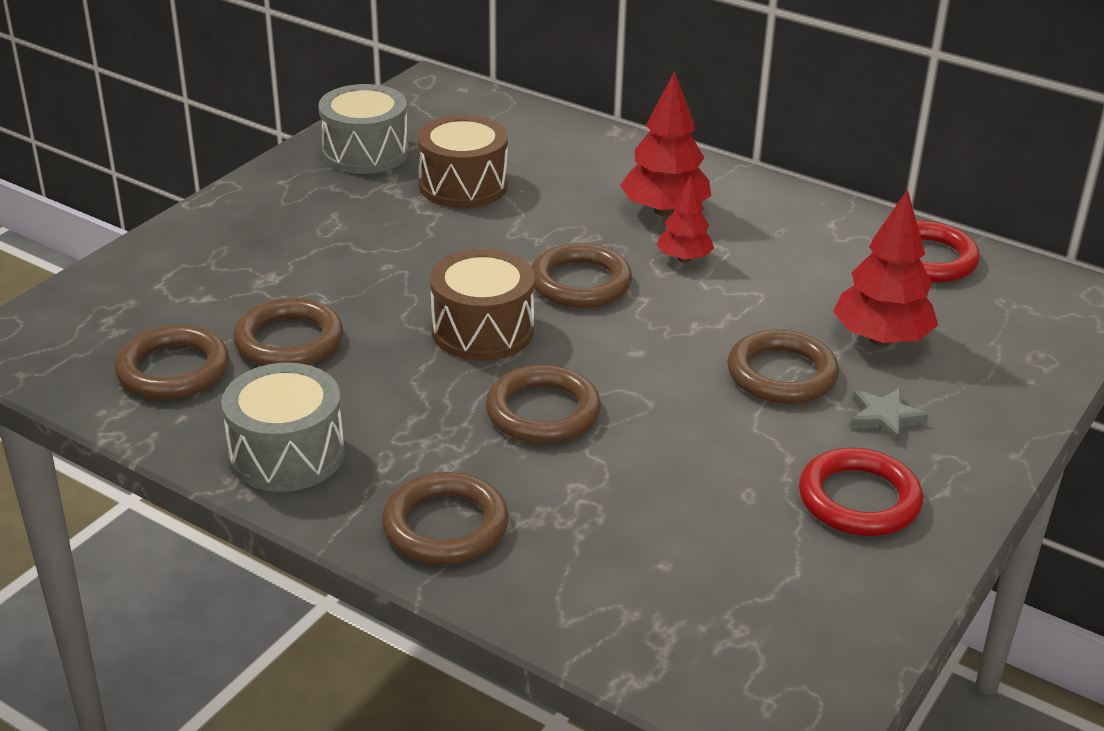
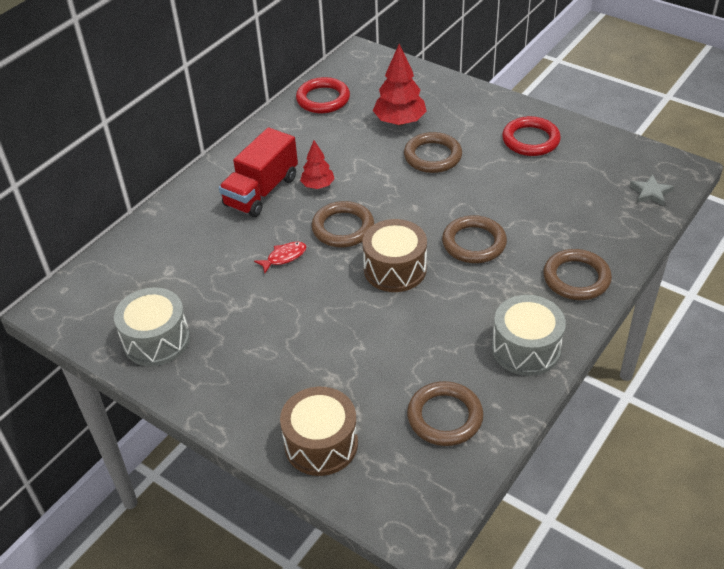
camera: 85 degrees left, 10 degrees up
(289, 341) = (409, 360): brown ring -> none
(463, 185) = (215, 284): brown drum -> brown drum (321, 444)
(515, 234) = (284, 257): none -> red fish
(664, 211) = (261, 191): red tree -> red truck
(884, 418) = (467, 127): grey star -> grey star (650, 192)

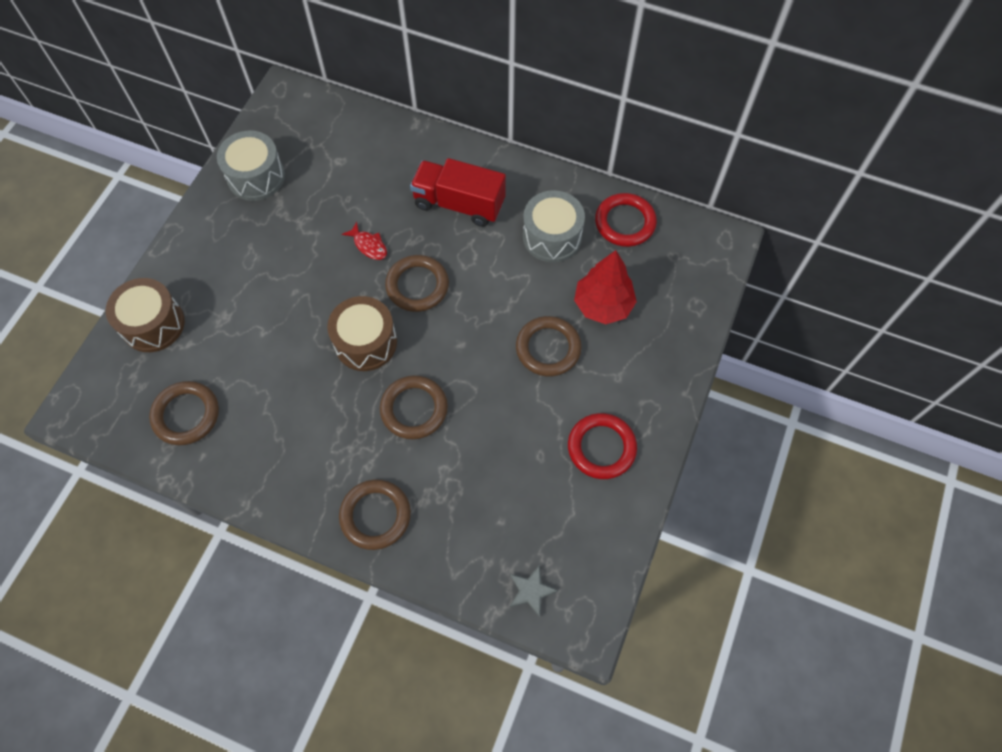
camera: 75 degrees right, 20 degrees up
(318, 185) = (477, 250): red tree -> none
(526, 349) = (272, 475): grey drum -> grey drum (552, 237)

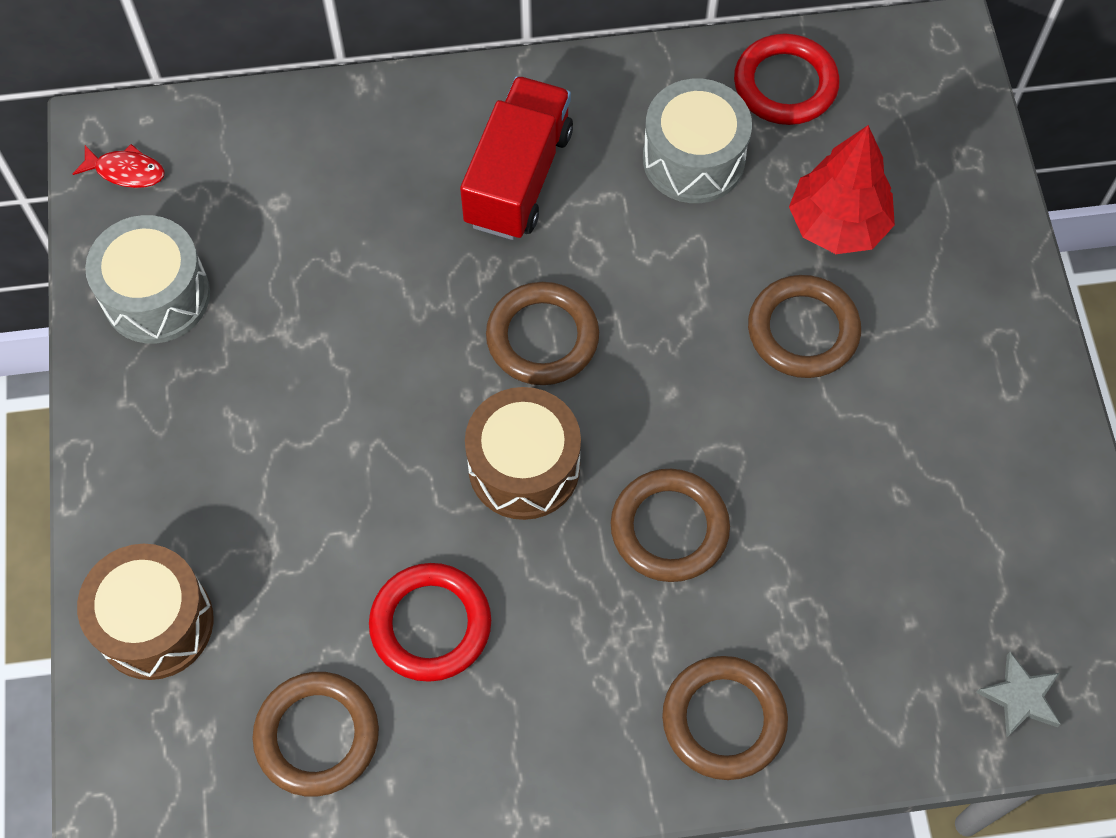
camera: 30 degrees left, 0 degrees up
(369, 245) = (422, 313): red fish -> red fish (126, 171)
(459, 204) = (518, 178): red truck -> red truck turned 120 degrees clockwise
(601, 447) = (976, 435): red ring -> red ring (430, 624)

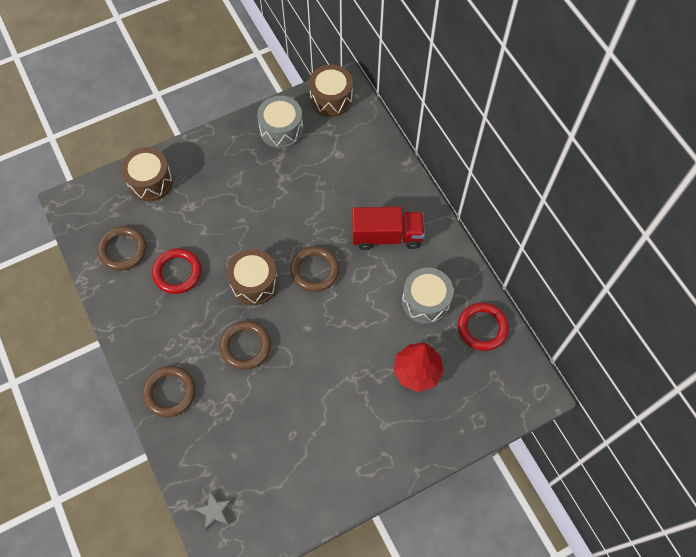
camera: 70 degrees right, 0 degrees up
(126, 171) = (331, 99): red fish -> brown drum
(803, 330) = (357, 372): brown ring -> none

